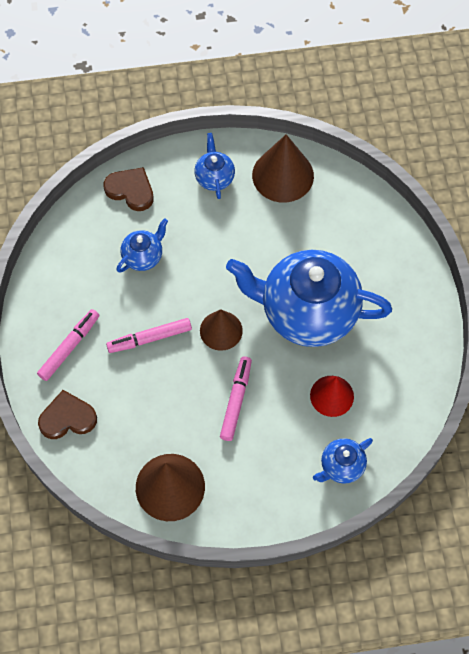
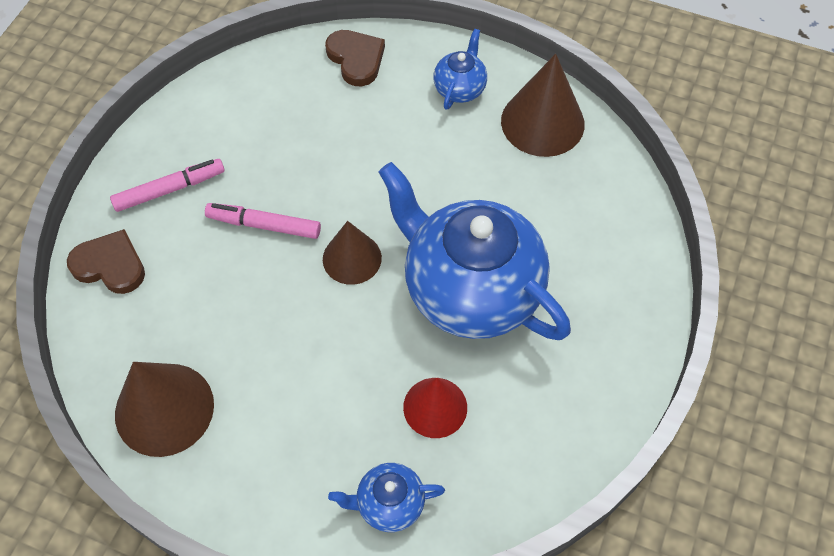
camera: 30 degrees right, 5 degrees down
(143, 256) = (320, 133): blue teapot -> none
(236, 400) = (313, 349): pink marker -> none

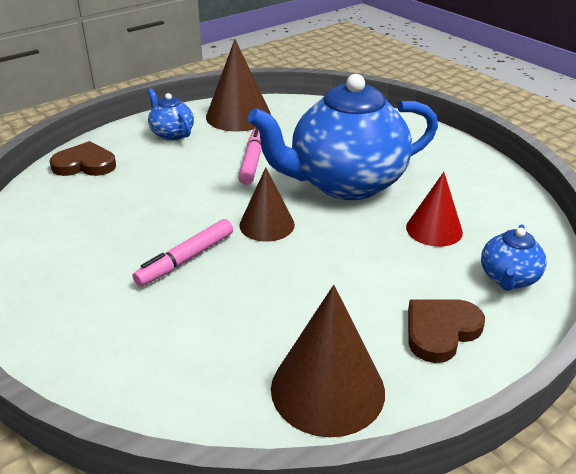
camera: 60 degrees left, 25 degrees down
(110, 265) = (120, 377): brown heart -> brown heart (440, 331)
(170, 190) = (81, 304): pink marker -> pink marker (253, 161)

